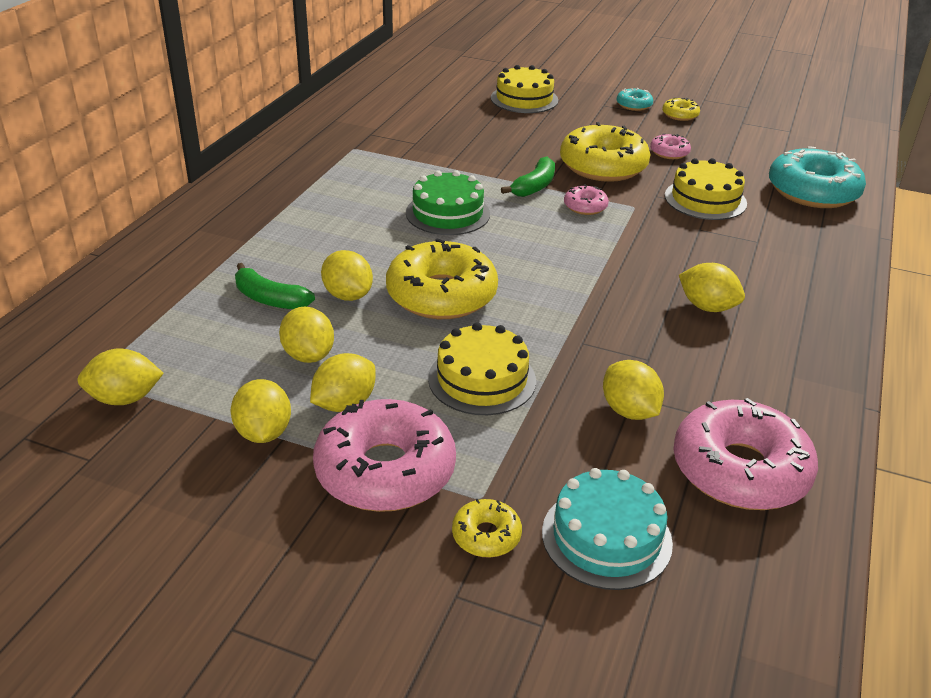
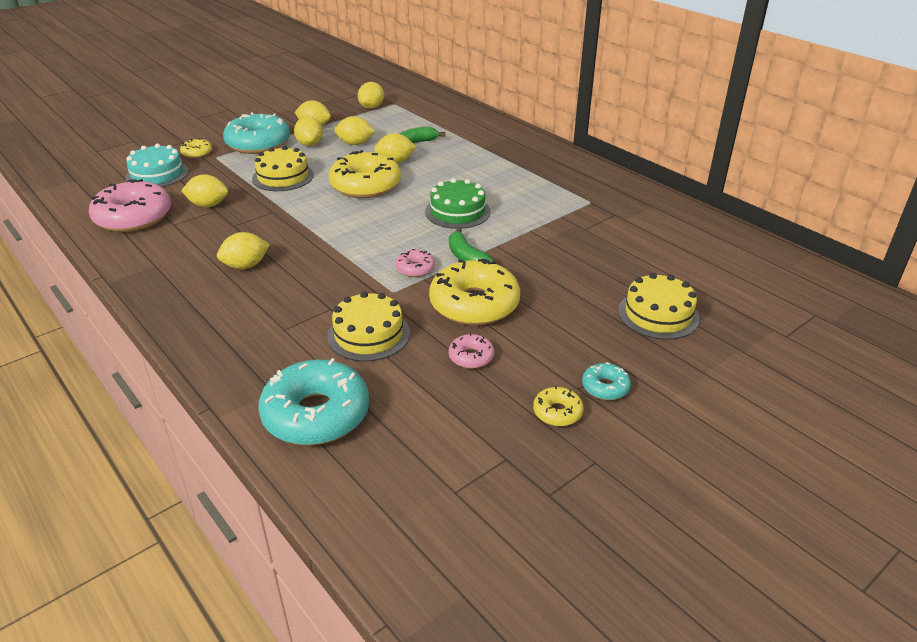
camera: 120 degrees right, 0 degrees up
(385, 471) = (258, 143): pink donut -> turquoise donut

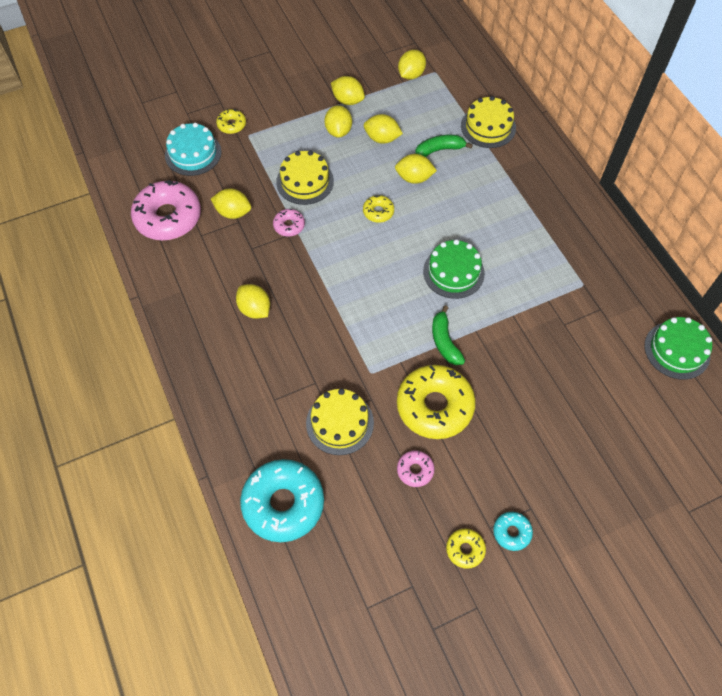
camera: 15 degrees right, 25 degrees up
(246, 266) = (255, 309): yellow lemon -> yellow lemon turned 60 degrees clockwise
(258, 143) = (290, 120): turquoise donut -> none
(365, 185) = (378, 212): yellow donut -> yellow donut, size x0.46
(415, 268) = (396, 346): pink donut -> pink donut (289, 225)
(658, 314) = (588, 457): yellow cake -> yellow cake (488, 127)
(703, 229) = (677, 350): none -> green cake

